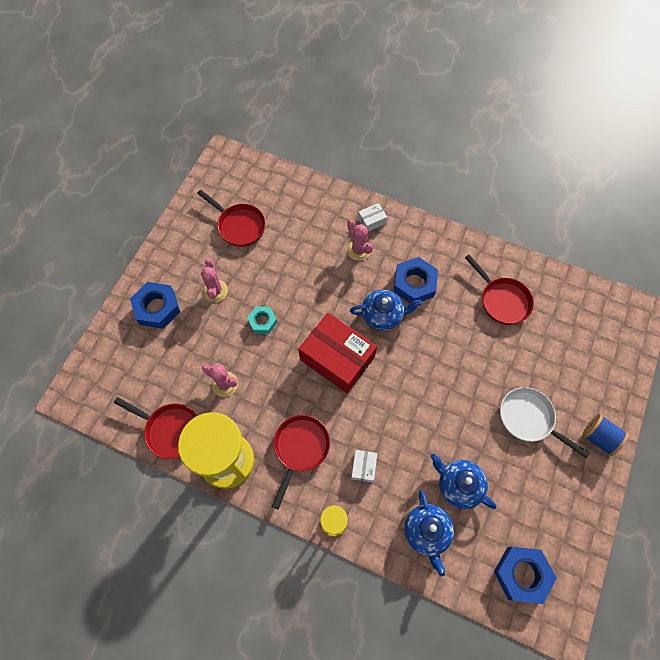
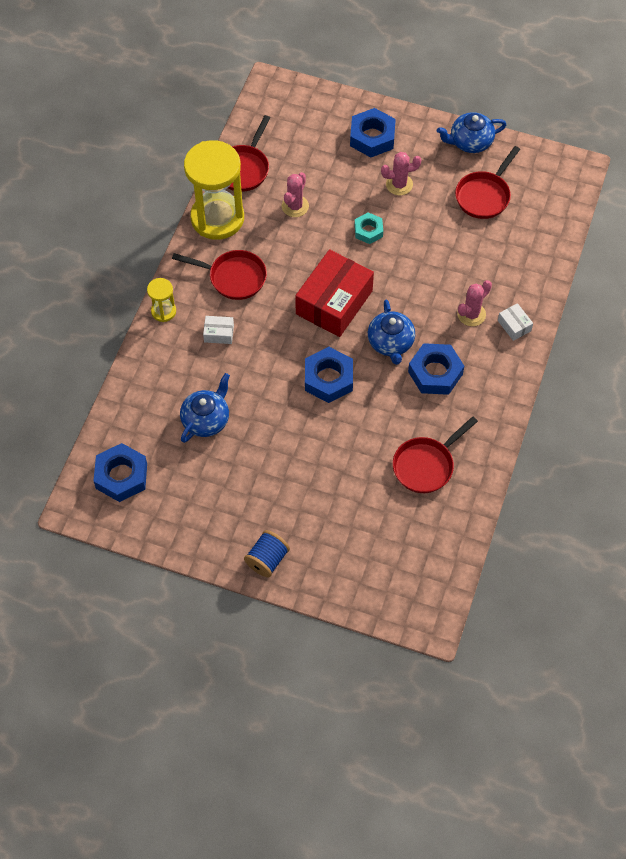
camera: 85 degrees right, 5 degrees down
(417, 370) = (328, 379): none -> blue nut
(426, 532) = (158, 391): blue teapot -> blue teapot (470, 142)
(529, 419) = (282, 489): white pan -> none

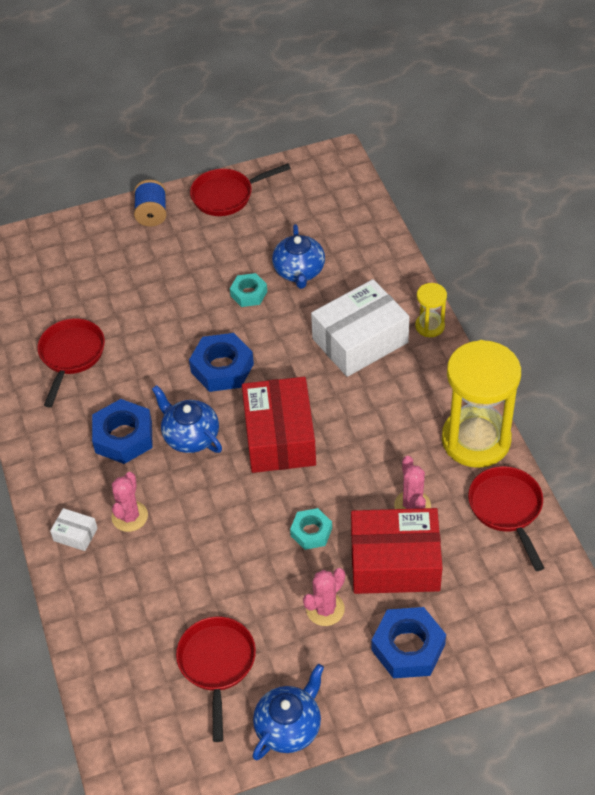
camera: 145 degrees right, 10 degrees down
(121, 476) = (325, 195): blue nut -> none
(219, 333) = (360, 340): white box -> white box, size x2.34
(233, 277) = (399, 396): red pan -> red pan (226, 196)
(258, 427) = (249, 293): none -> turquoise nut
(336, 183) = (395, 562): none -> red box

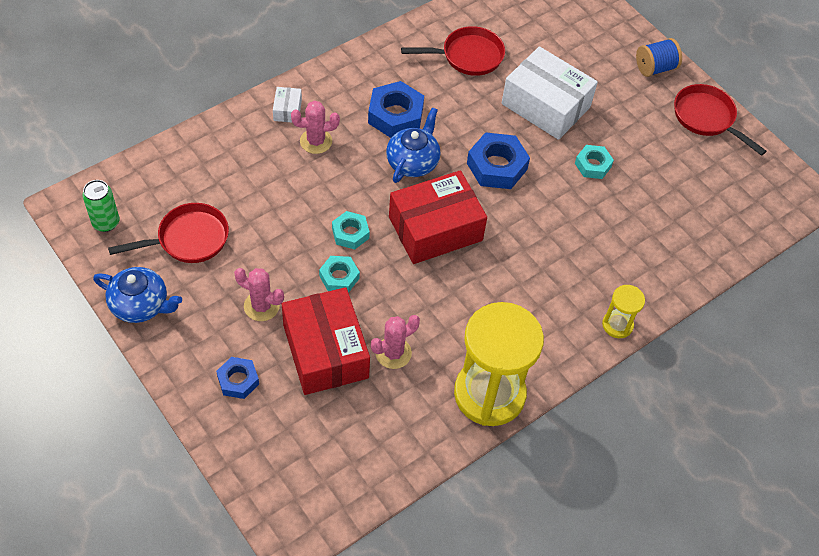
camera: 65 degrees right, 5 degrees up
(165, 747) = (106, 223): none -> green can
(260, 511) = (350, 233): none -> turquoise nut
(299, 271) = (638, 198): blue teapot -> none
(360, 340) = (574, 268): white box -> white box (545, 105)
(408, 647) = (238, 380): blue nut -> blue nut, size x0.61
(507, 509) = (415, 437): red pan -> none

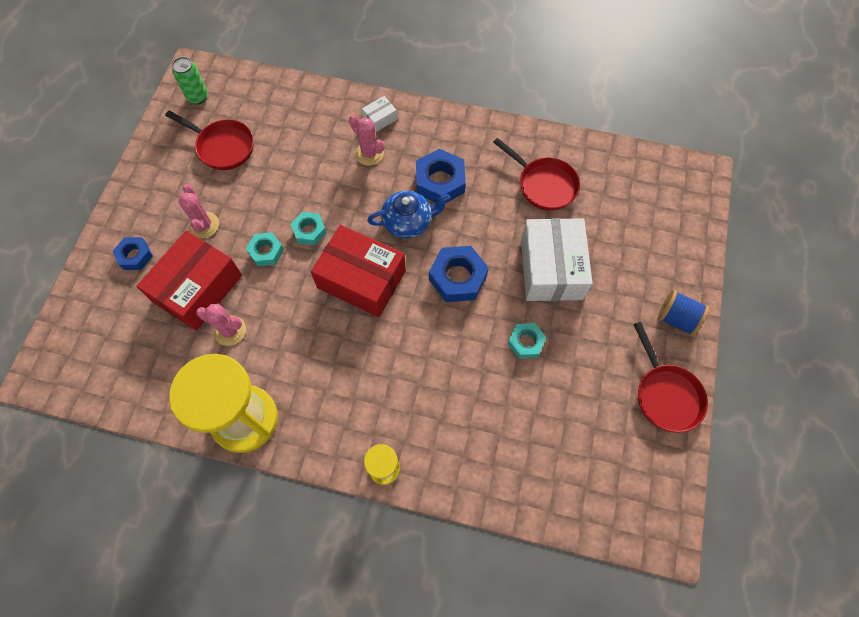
camera: 55 degrees right, 10 degrees up
(141, 305) = (151, 161): blue teapot -> none
(706, 118) = (666, 395): red pan -> red pan turned 150 degrees clockwise

